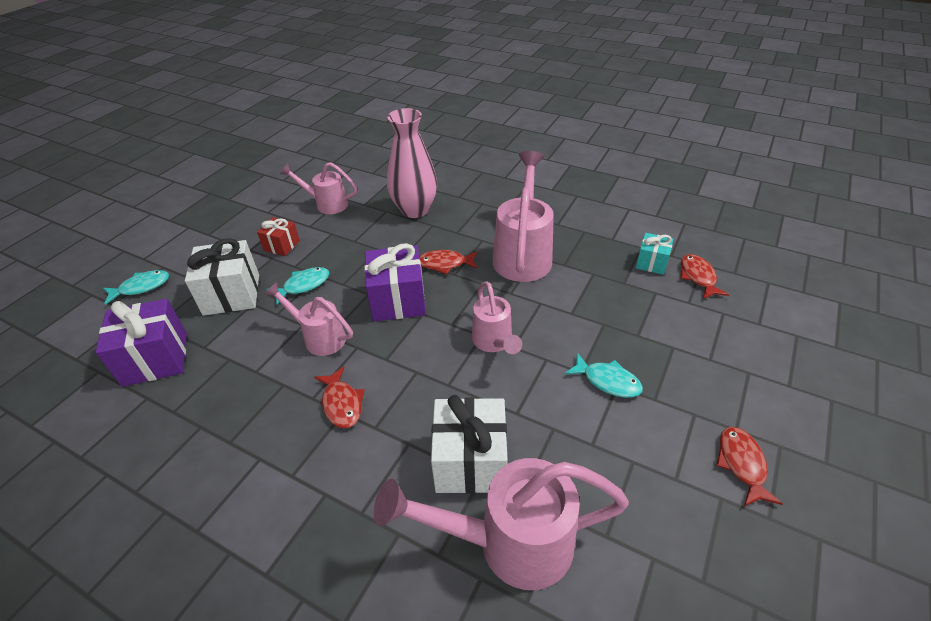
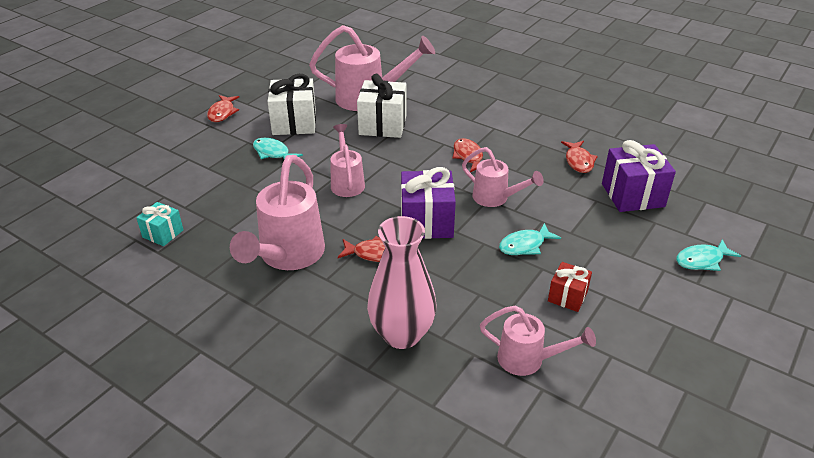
camera: 175 degrees left, 5 degrees down
(232, 294) = (596, 243): white gift -> white gift (294, 123)
(698, 277) = (132, 216): red fish -> red fish (578, 161)

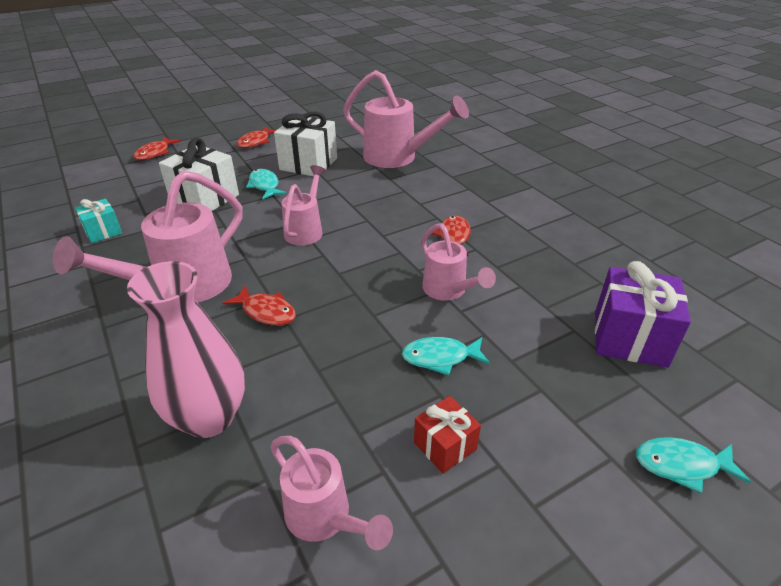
camera: 25 degrees right, 0 degrees up
(382, 125) = (389, 185): white gift -> white gift (205, 198)
(426, 222) = (350, 294): purple gift -> none
(578, 161) = (583, 276): red fish -> red fish (155, 153)

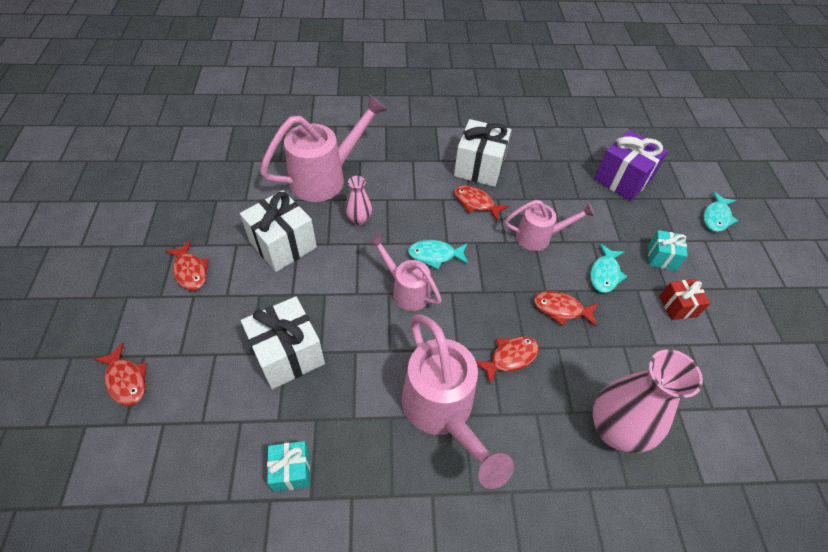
camera: 65 degrees left, 15 degrees up
(265, 185) = (300, 294): turquoise fish -> turquoise fish (435, 255)
(325, 518) = (714, 387): pink watering can -> none
(356, 333) = (561, 309): none -> red fish
(366, 185) = (359, 220): none -> pink vase
(507, 226) = (479, 167): none -> white gift
(521, 409) = (661, 257): none -> turquoise gift

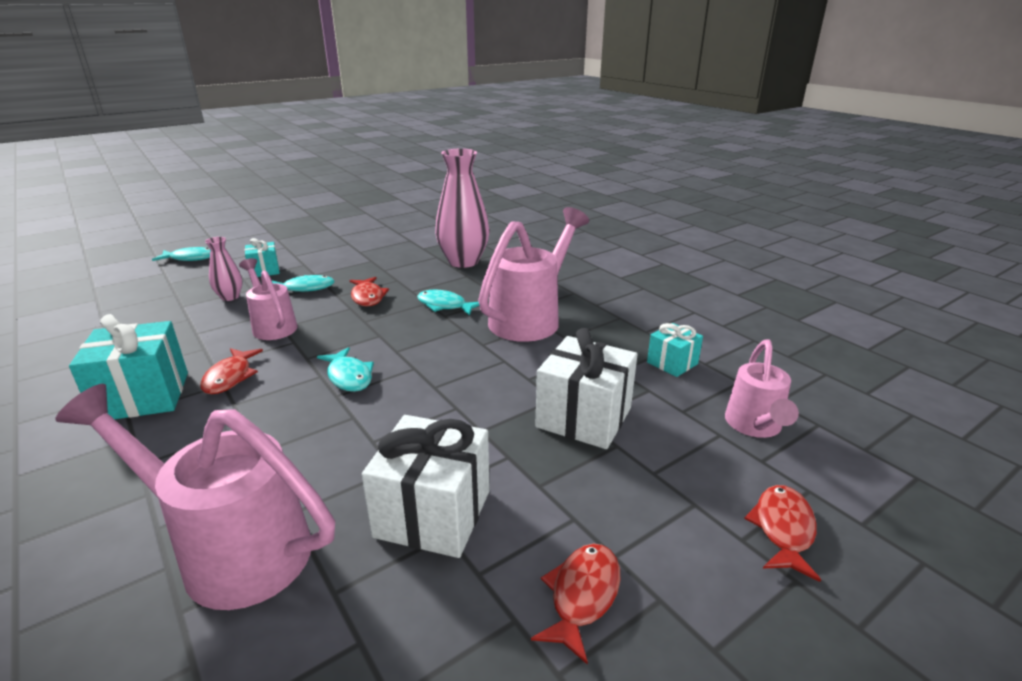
camera: 120 degrees left, 25 degrees down
(359, 220) = (323, 460): pink vase -> pink vase (230, 297)
(406, 290) = (419, 377): pink watering can -> pink watering can (755, 427)
(479, 167) = (143, 396): white gift -> turquoise gift
(510, 357) = (445, 305): red fish -> turquoise fish
(622, 179) = (141, 303): purple gift -> none
(678, 306) = (322, 259): red gift -> none

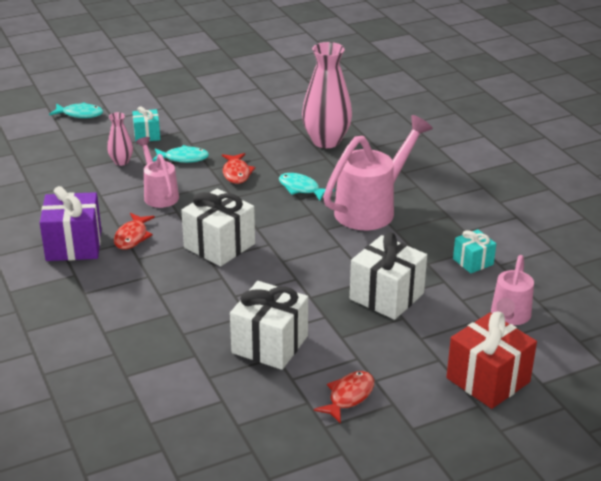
camera: 10 degrees right, 5 degrees up
(143, 396) = (74, 245): turquoise gift -> purple gift
(229, 549) = (148, 348): pink watering can -> none
(349, 376) = (219, 246): turquoise fish -> white gift
(783, 529) = (488, 380): red fish -> red gift

